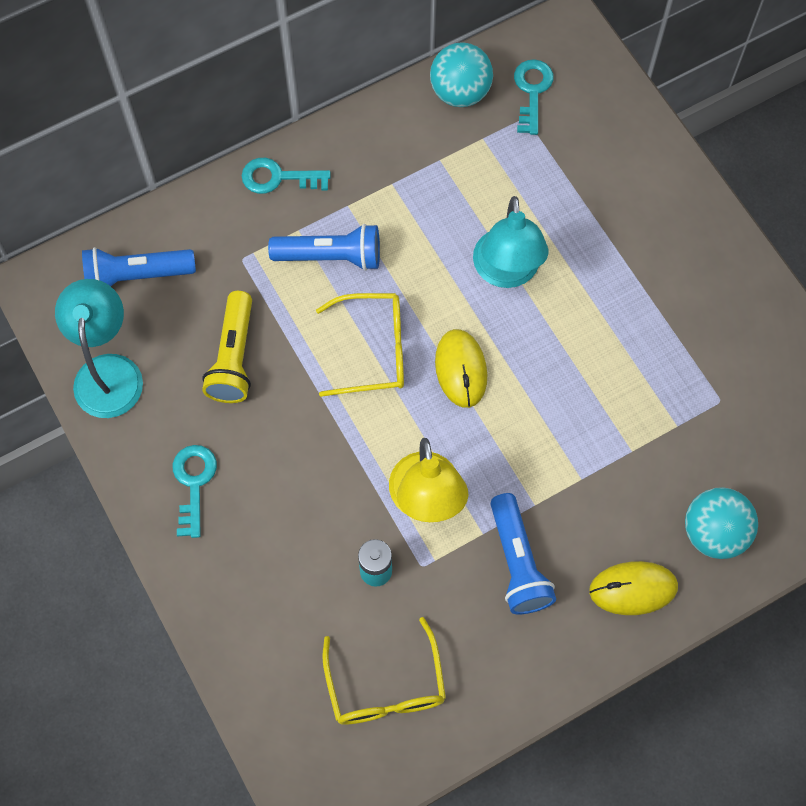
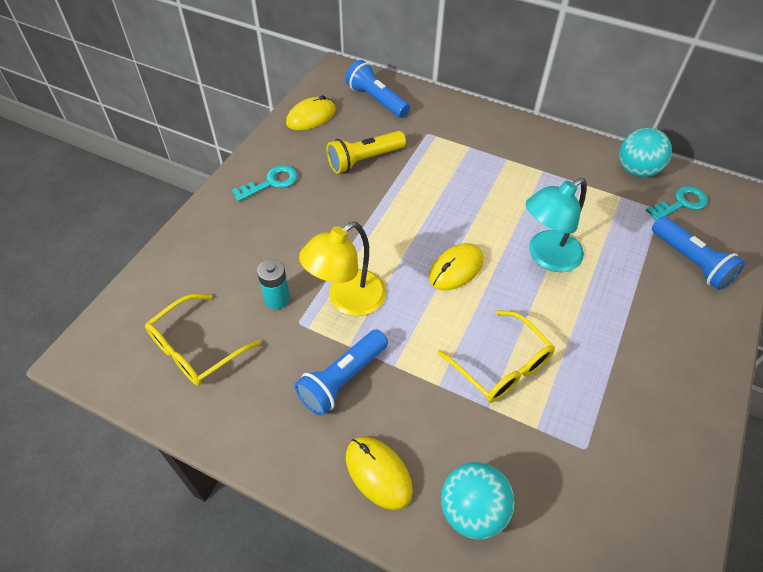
camera: 55 degrees right, 15 degrees down
(108, 371) = (311, 117): turquoise lamp -> yellow mouse
(278, 178) = (491, 123): turquoise key -> none
(331, 256) = (468, 168): blue flashlight -> blue flashlight (691, 261)
(373, 350) = (427, 218): yellow glasses -> yellow glasses (502, 366)

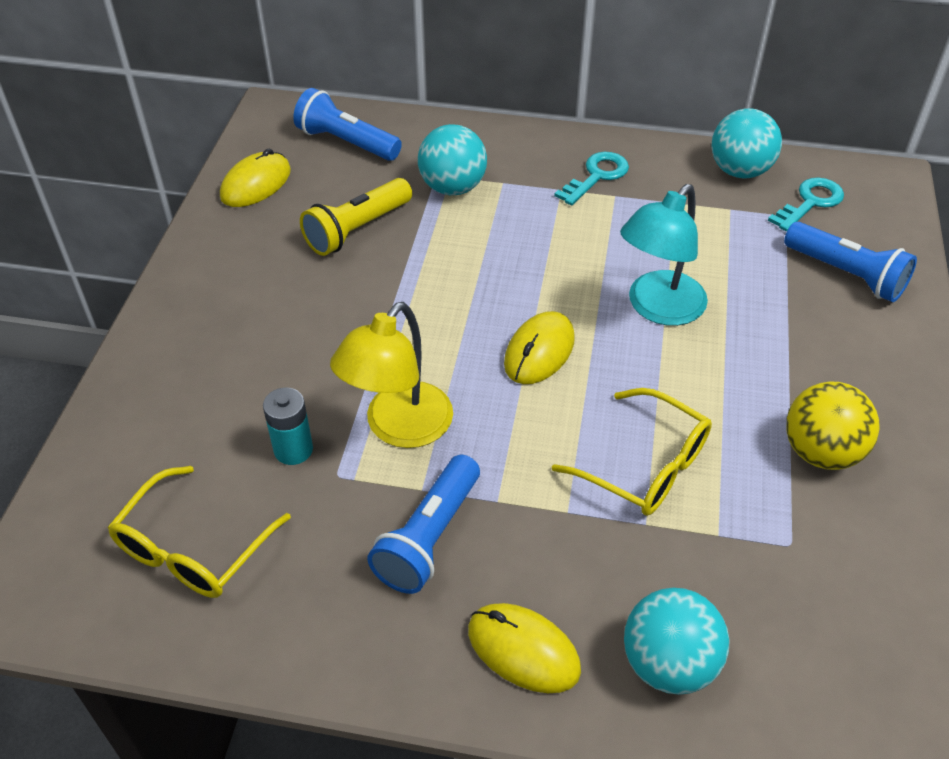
camera: 15 degrees left, 5 degrees down
(271, 182) = (227, 289): turquoise key -> turquoise key (597, 176)
(435, 143) = (453, 187): none -> turquoise ball
(629, 387) = (821, 452): none -> yellow ball

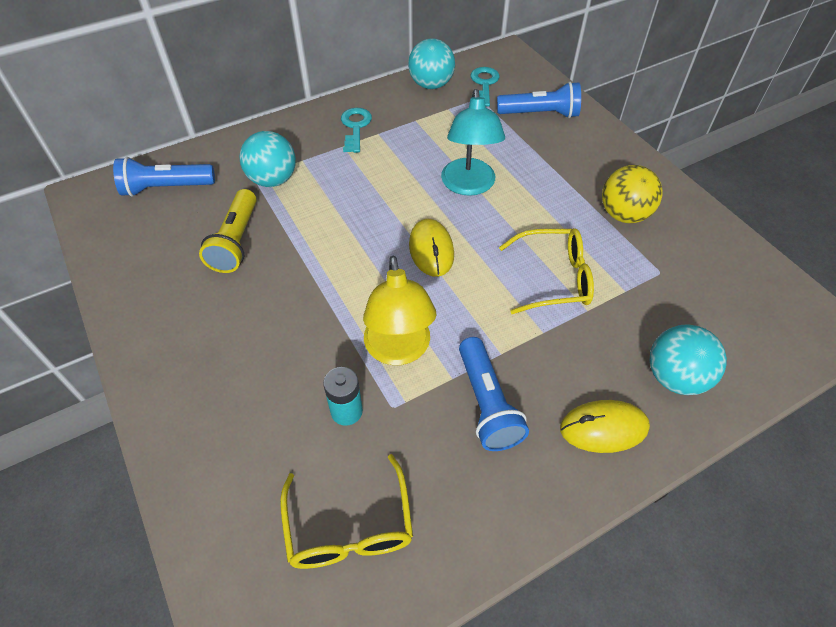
camera: 40 degrees left, 5 degrees up
(256, 184) = (126, 251): yellow mouse -> none

